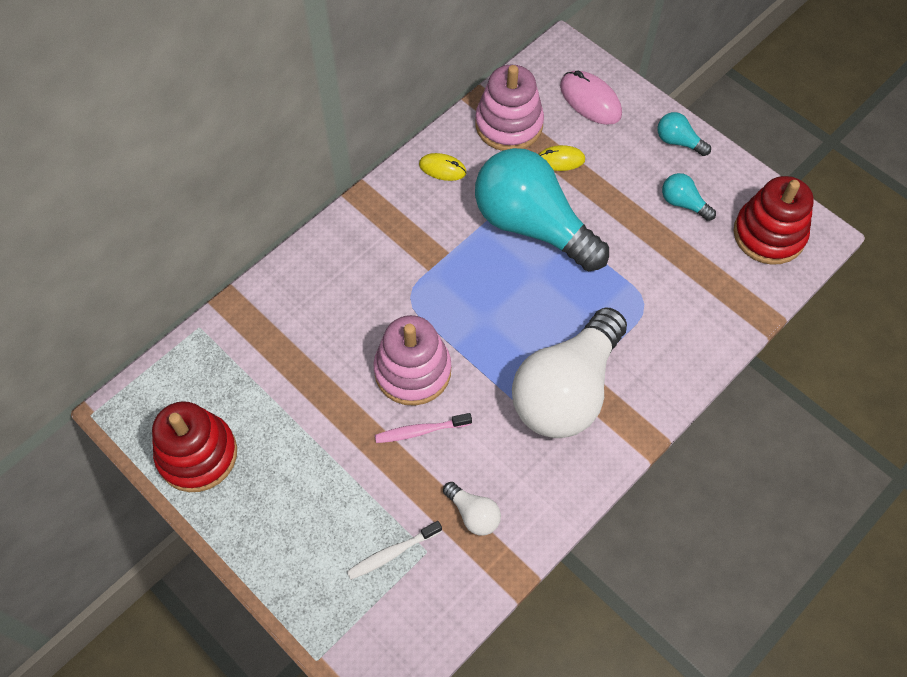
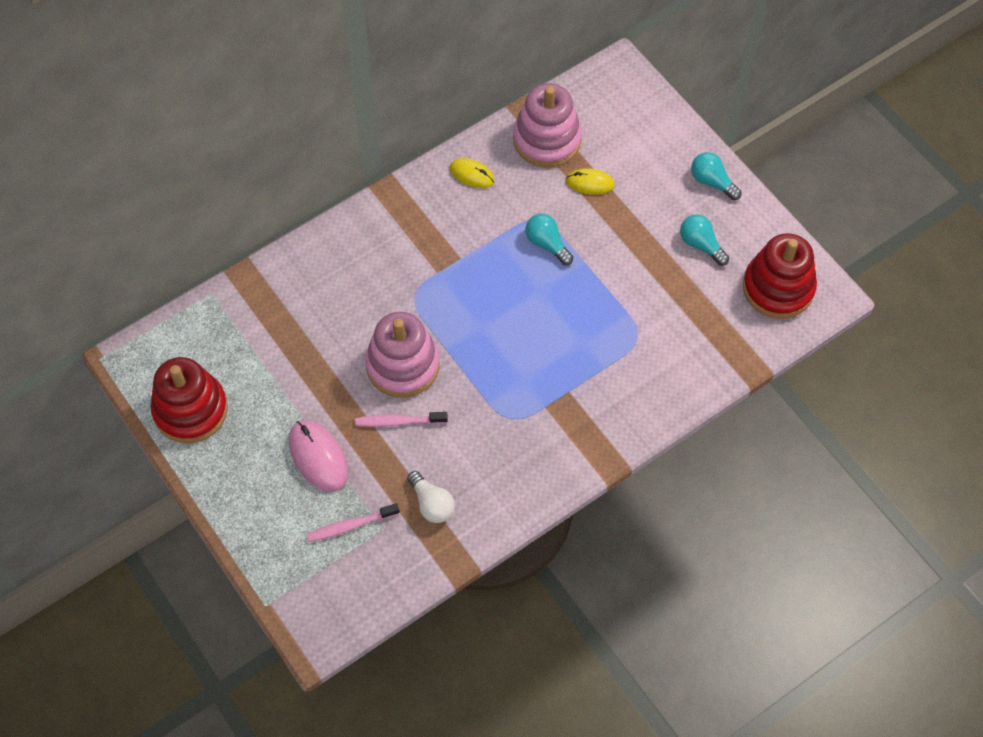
camera: 10 degrees right, 0 degrees up
(392, 553) = (350, 526): white toothbrush -> pink toothbrush
(532, 225) = (547, 244): turquoise light bulb -> turquoise light bulb, size x0.40
(566, 391) = (543, 406): white light bulb -> none
(590, 100) = (634, 126): pink mouse -> pink mouse (318, 457)

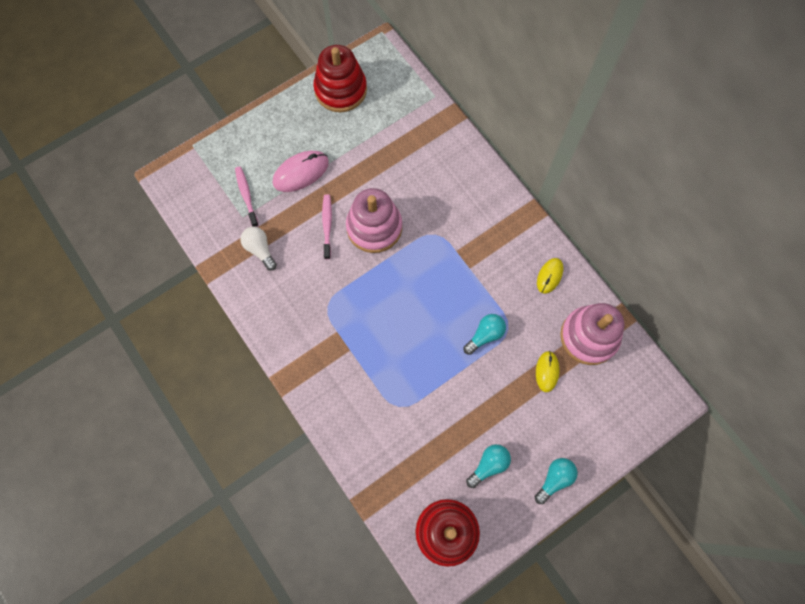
camera: 90 degrees right, 10 degrees up
(431, 504) = (260, 249): white light bulb -> white light bulb turned 90 degrees clockwise

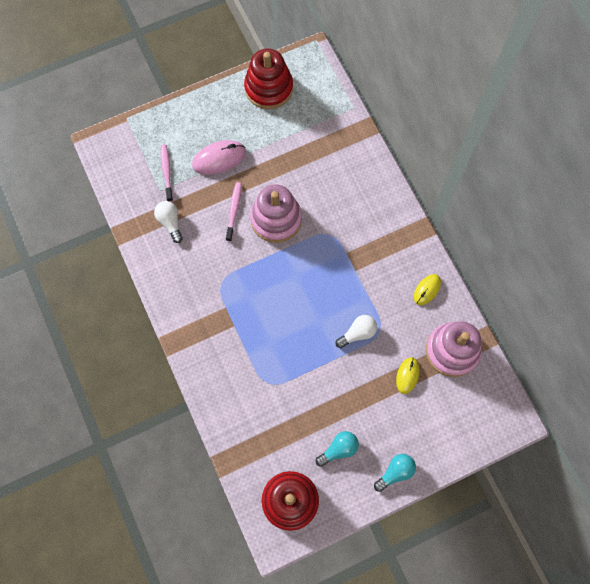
camera: 10 degrees right, 0 degrees up
(485, 335) = (358, 333): turquoise light bulb -> white light bulb

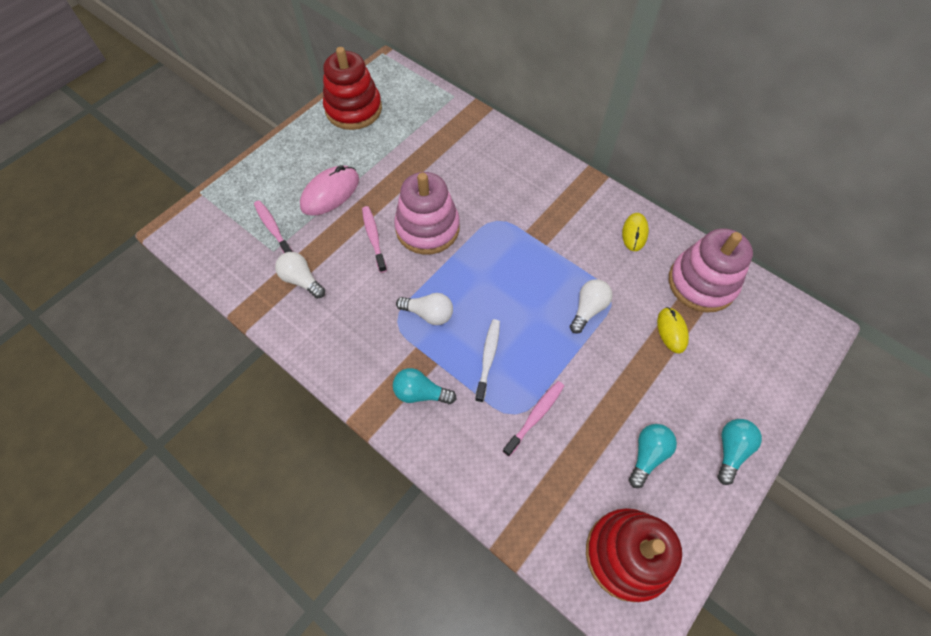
camera: 25 degrees left, 10 degrees down
(213, 341) = (420, 393): none -> turquoise light bulb
(245, 287) = (429, 314): none -> white light bulb
(269, 337) = (488, 358): none -> white toothbrush
(280, 391) = (535, 416): none -> pink toothbrush

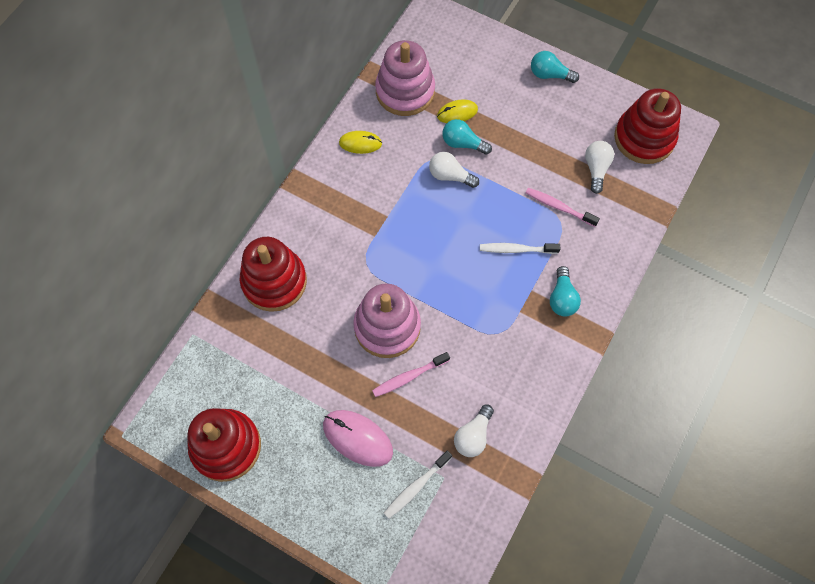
camera: 100 degrees left, 5 degrees up
(273, 228) = (416, 487): pink toothbrush -> white toothbrush
(429, 314) = (484, 306): white light bulb -> white light bulb (596, 169)
(491, 151) = (274, 281): none -> red stacking toy
(647, 455) = (568, 127): turquoise light bulb -> turquoise light bulb (463, 143)

